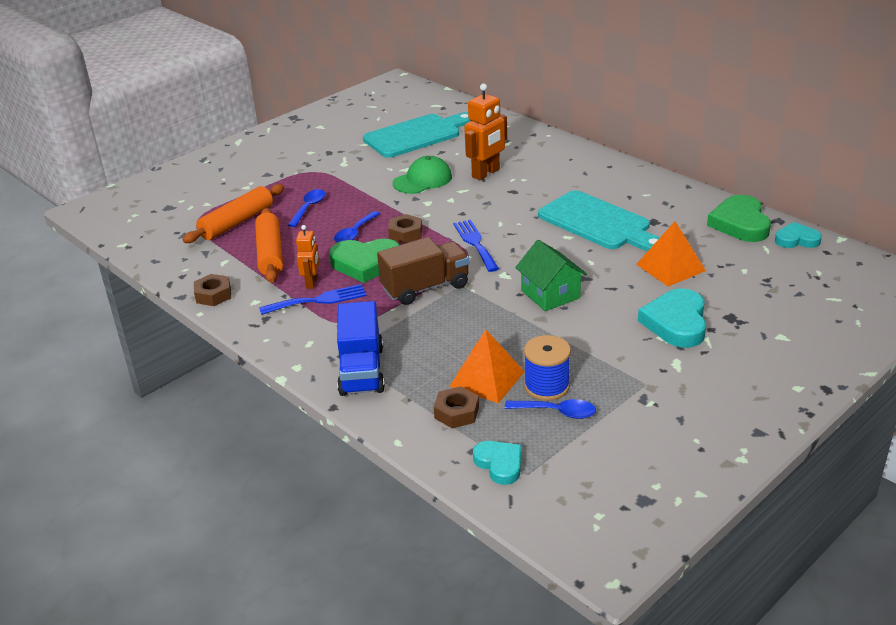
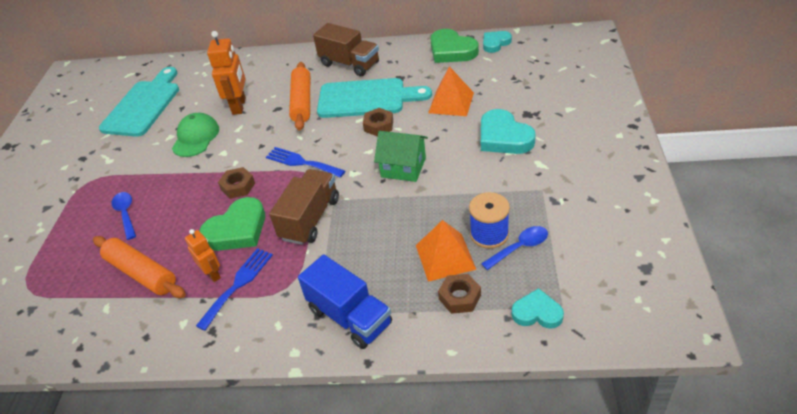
camera: 40 degrees left, 10 degrees up
(213, 295) = (135, 343): brown nut -> brown nut (378, 126)
(237, 222) = (72, 266): orange rolling pin -> orange rolling pin (302, 102)
(355, 233) = (195, 211): blue spoon -> none
(624, 186) = (349, 64): none -> brown truck

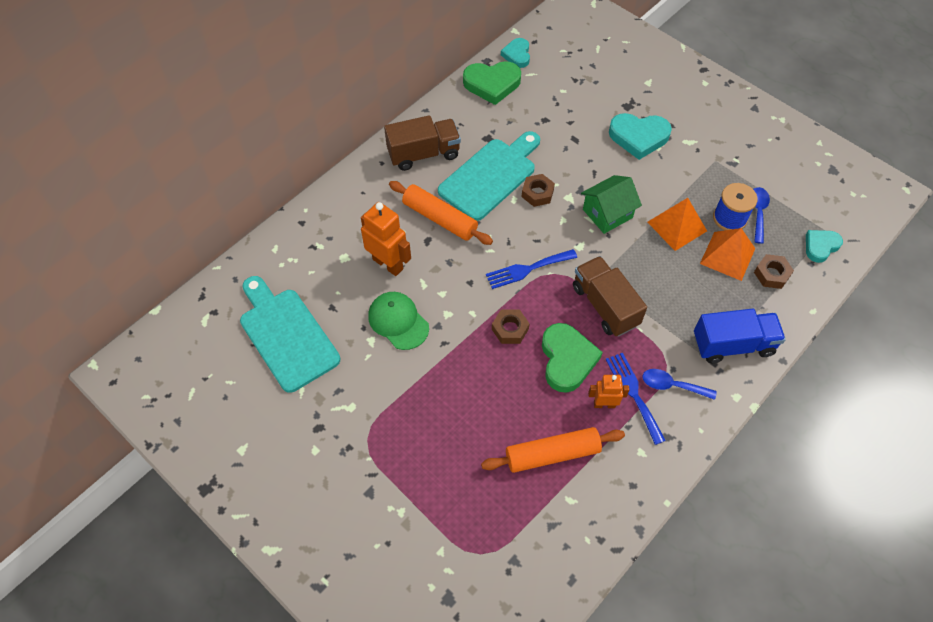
camera: 55 degrees left, 15 degrees up
(126, 214) = (455, 430): blue spoon -> blue spoon (672, 385)
(451, 102) = (561, 134): orange pyramid -> orange pyramid (677, 226)

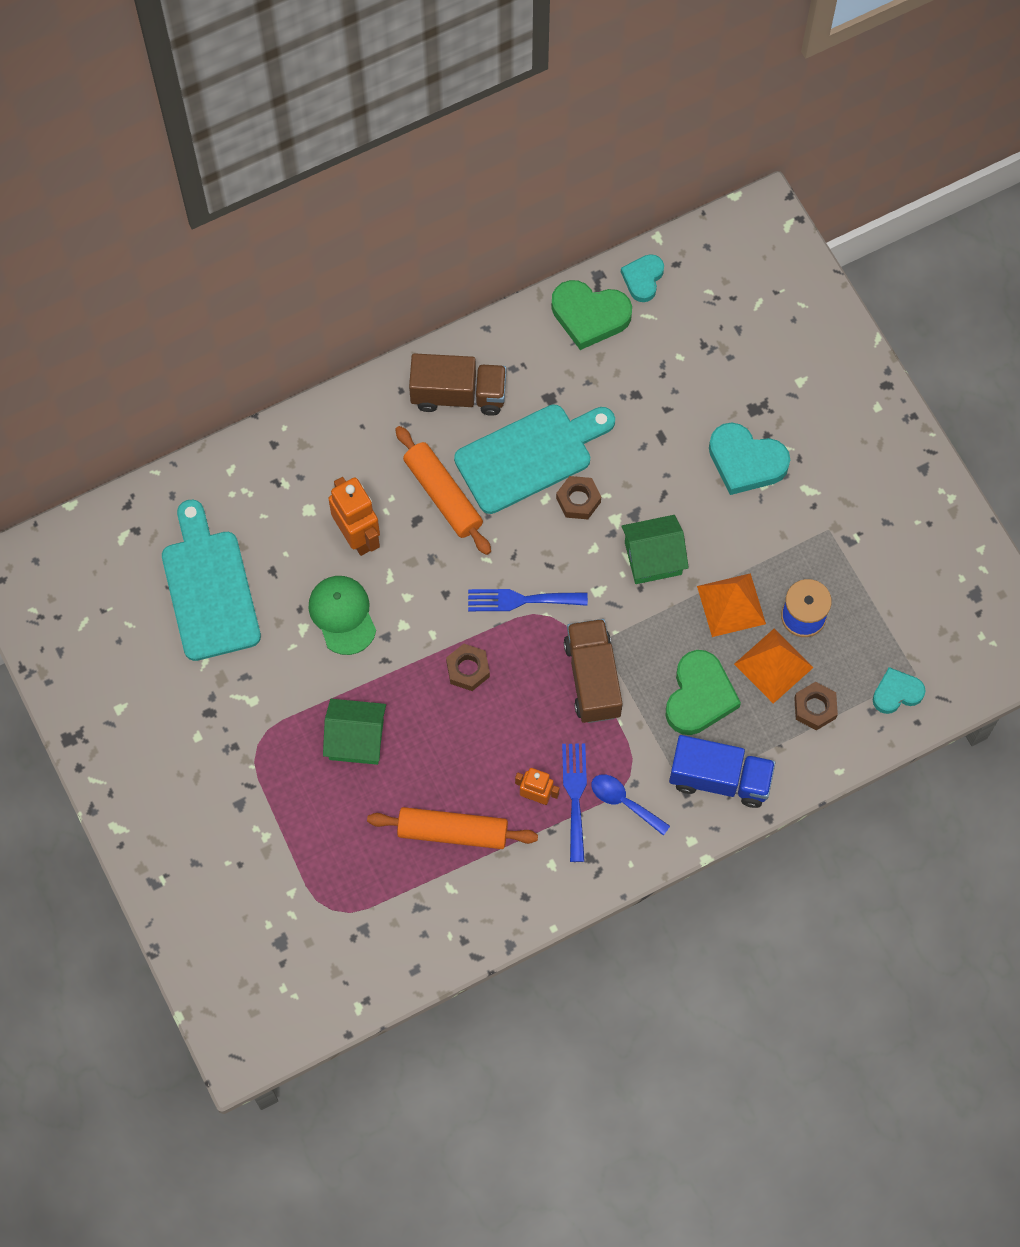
camera: 20 degrees right, 10 degrees up
(445, 408) = (356, 739): none -> green house
(567, 359) = (517, 729): green heart -> green heart (699, 696)
(758, 212) = (843, 621): blue spoon -> none

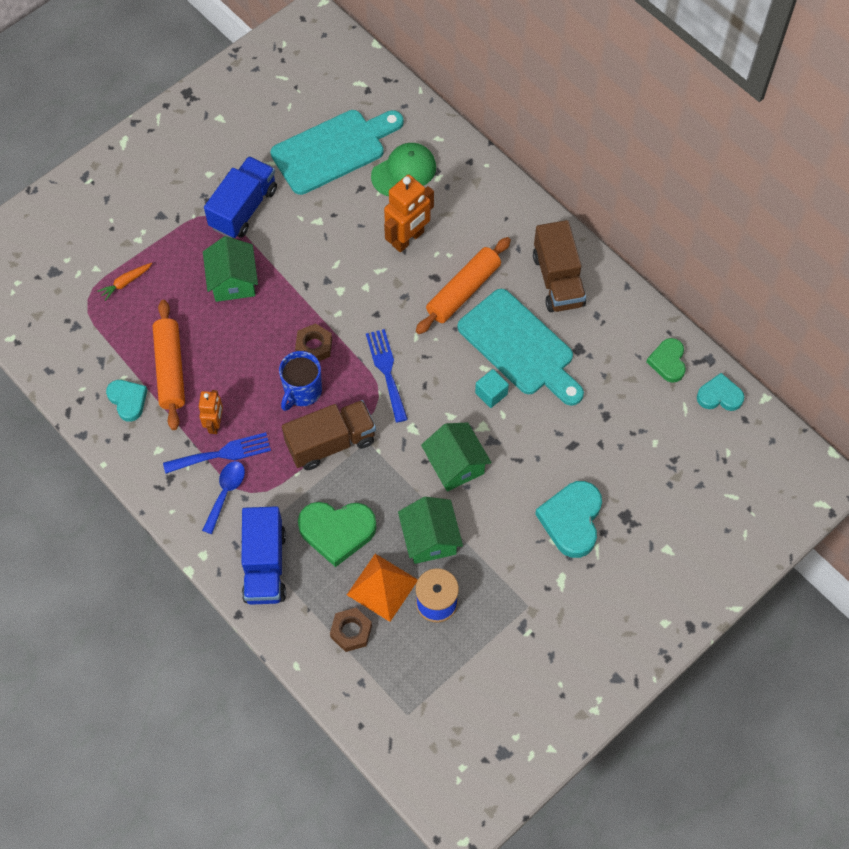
camera: 75 degrees right, 5 degrees down
(259, 707) = (243, 208): none -> blue truck
(321, 861) = (126, 283): none -> orange carrot
(342, 615) = (336, 245): green cap -> green cap (404, 171)
(521, 694) = (302, 391): none -> blue mug
(578, 500) = (491, 393): brown nut -> turquoise cube
(589, 315) = (668, 362): green heart -> green heart, size x0.62
(731, 605) = (430, 539): orange pyramid -> green house
(896, 693) = (384, 701): turquoise heart -> turquoise heart (128, 400)

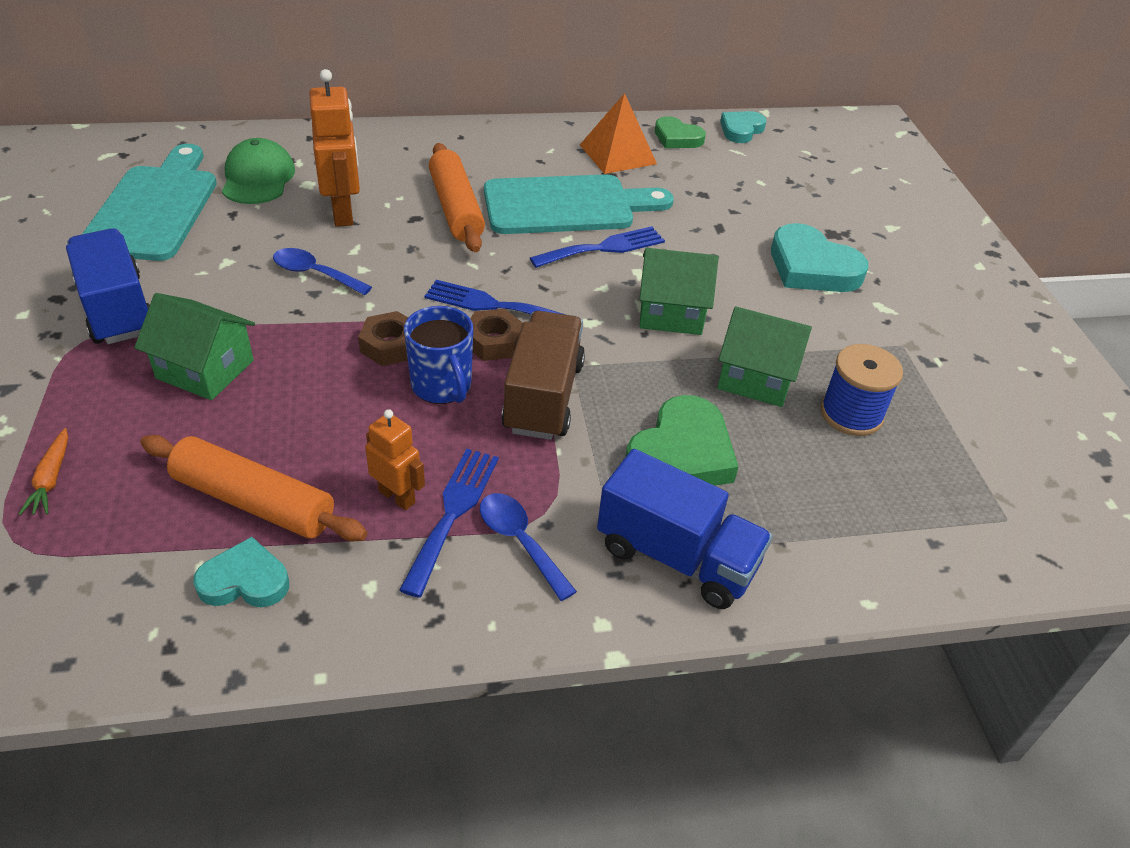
camera: 60 degrees left, 20 degrees down
(342, 268) = (315, 274): none -> blue spoon
(351, 631) = (846, 514): brown nut -> brown nut (493, 341)
(382, 587) = (796, 451): orange pyramid -> orange pyramid (617, 154)
(491, 393) = (604, 248): turquoise cube -> blue fork
(558, 280) = (516, 152): brown truck -> none

